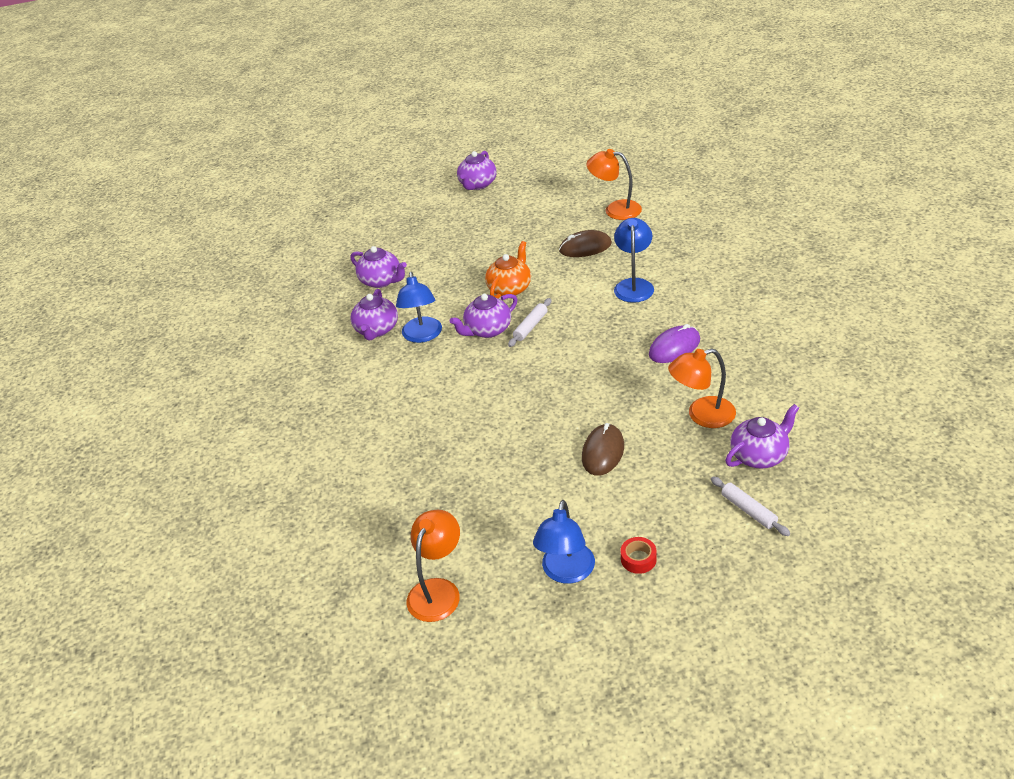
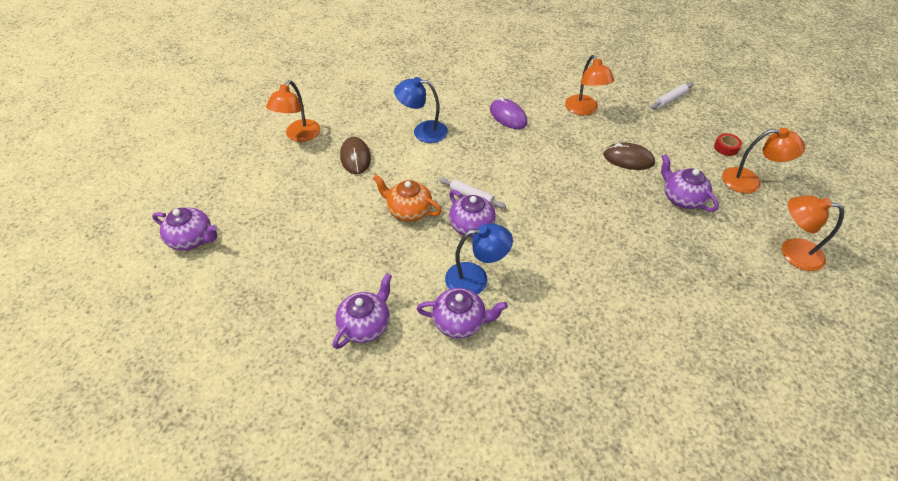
camera: 95 degrees left, 10 degrees up
(566, 572) = (749, 181): blue lamp -> orange lamp
(759, 455) = (621, 90): purple teapot -> purple teapot (681, 198)

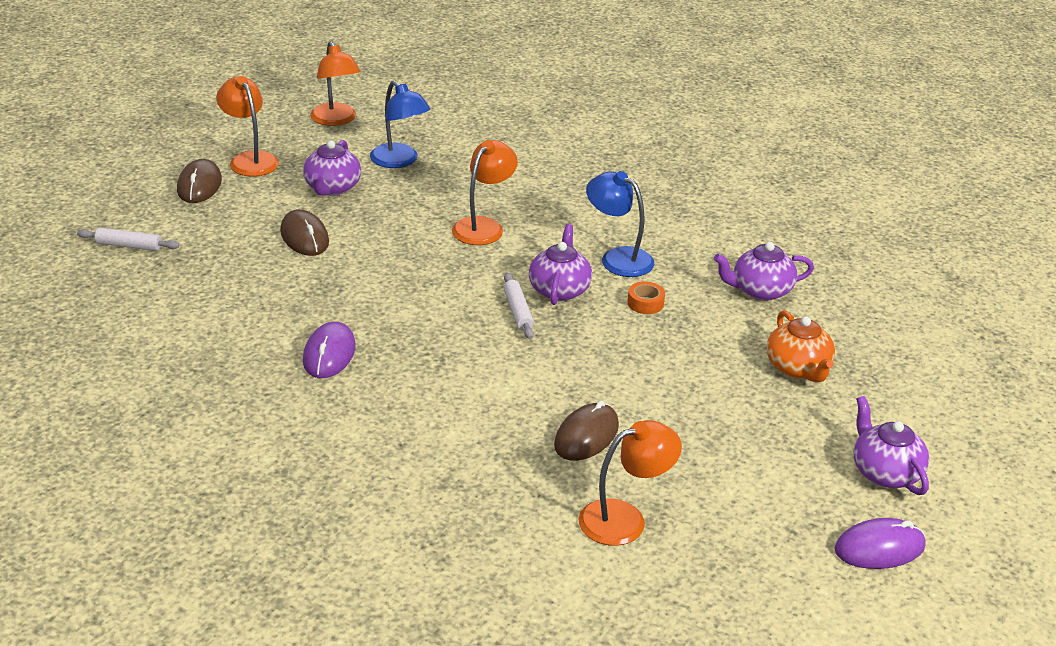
camera: 135 degrees left, 15 degrees down
(173, 196) = (879, 548): none -> purple mouse
(408, 210) = (602, 342): orange teapot -> orange teapot (798, 368)
(419, 255) = (645, 303): none -> orange tape
(423, 131) = (458, 409): blue lamp -> blue lamp (399, 161)
(460, 322) = (674, 245): purple teapot -> none
(584, 110) = (236, 300): orange lamp -> orange lamp (483, 226)
(726, 147) = (199, 185): red tape -> brown mouse

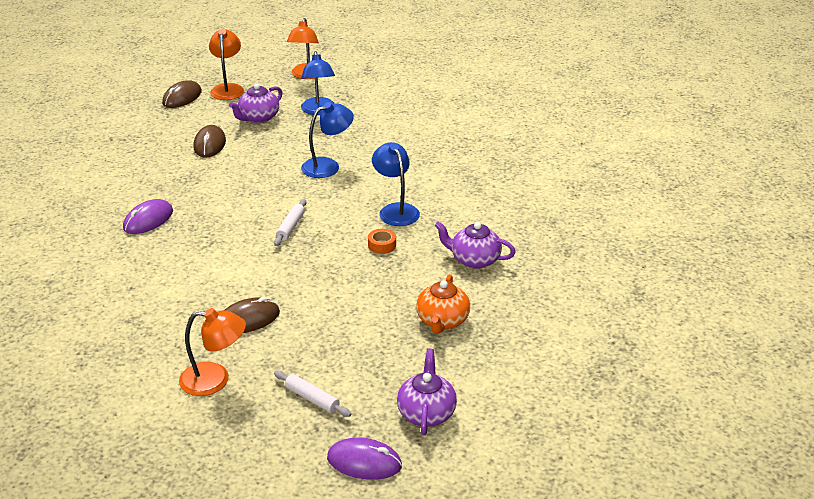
camera: 30 degrees right, 0 degrees up
(129, 246) = (105, 124): white rolling pin -> white rolling pin (312, 398)
(483, 226) = (328, 166): orange lamp -> blue lamp
(559, 290) = (333, 220): purple teapot -> none

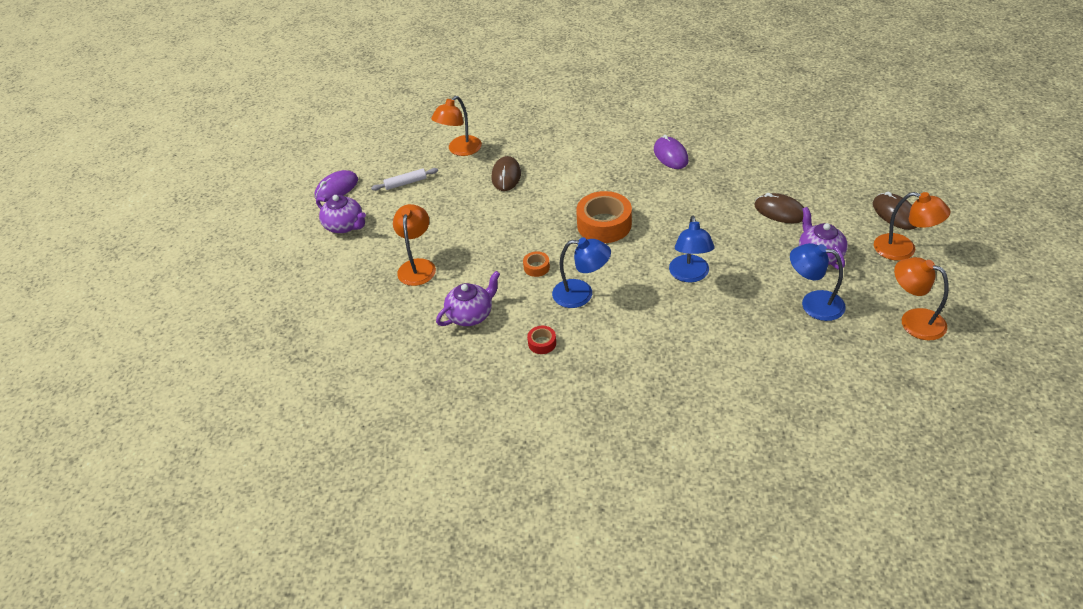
camera: 125 degrees right, 10 degrees up
(291, 227) = (604, 224): white rolling pin -> orange tape
(442, 321) = (417, 266): orange teapot -> orange lamp
(469, 211) = (542, 343): none -> red tape

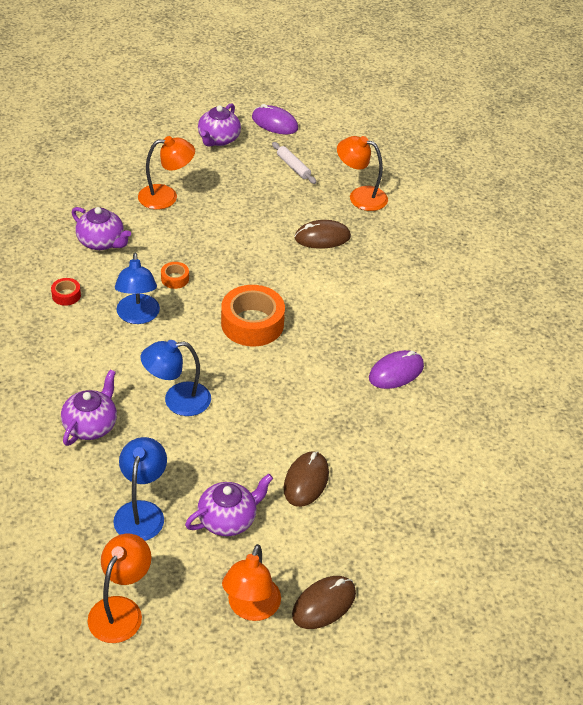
camera: 70 degrees right, 0 degrees up
(715, 331) = (91, 425): none -> purple teapot

